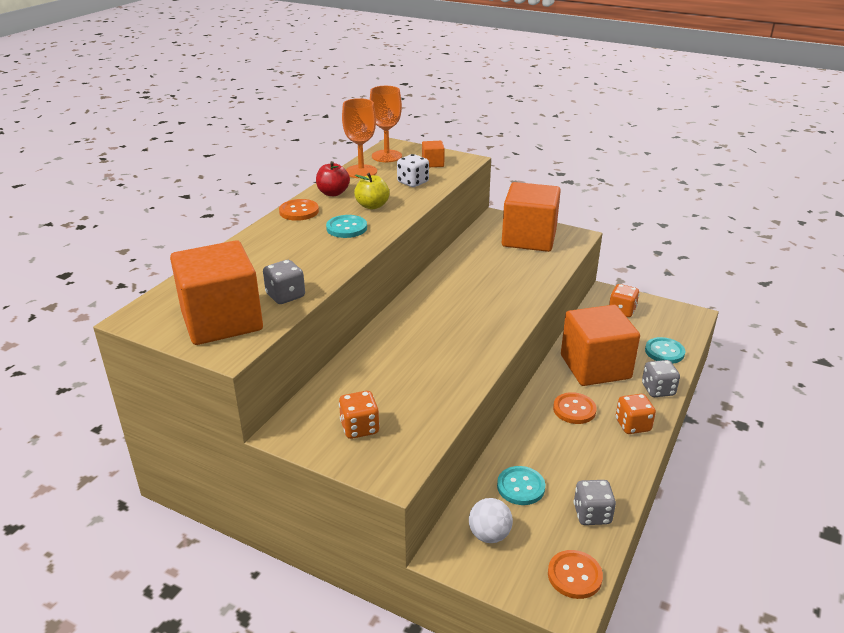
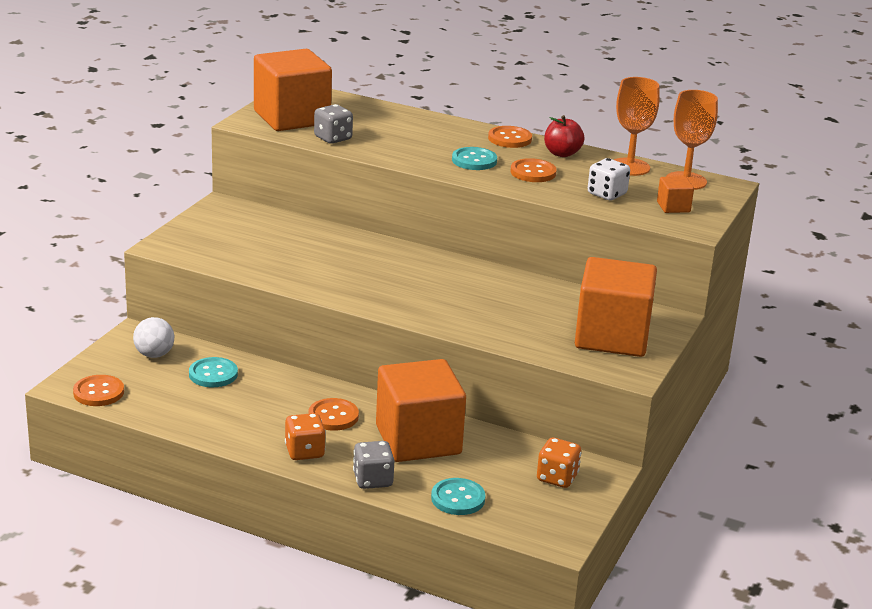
camera: 85 degrees right, 5 degrees down
(359, 428) = (224, 233): orange dice -> none
(372, 206) = (533, 172): yellow apple -> orange button
(592, 514) = (170, 409): grey dice -> none

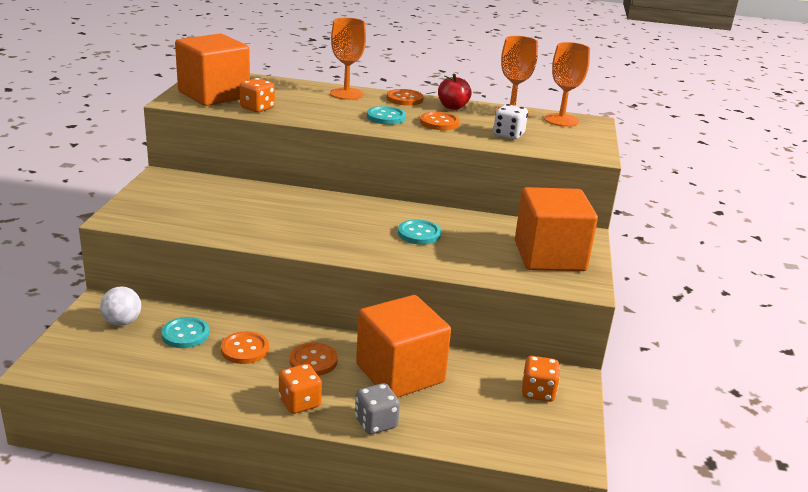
camera: 15 degrees left, 0 degrees up
(98, 392) = (74, 369): orange button -> orange button (245, 349)
(333, 138) = (257, 108): grey dice -> orange dice
(443, 127) = (346, 94): none -> orange goblet
(458, 498) = (462, 429): turquoise button -> turquoise button (419, 234)
(673, 207) = (566, 140): orange cube -> none

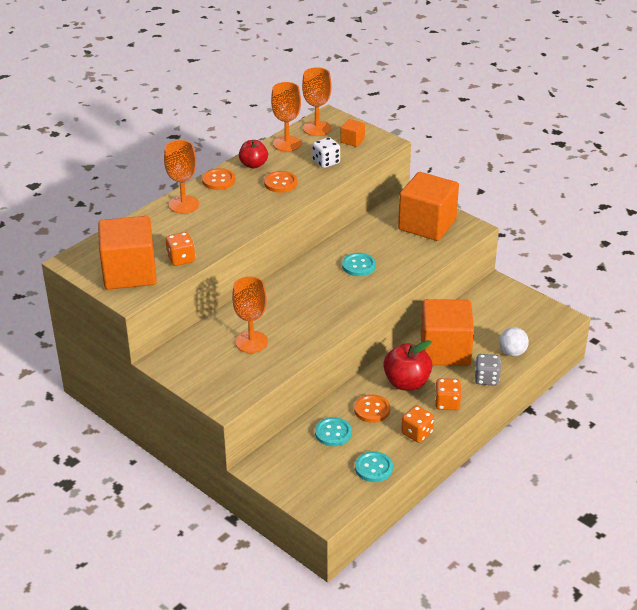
camera: 55 degrees left, 10 degrees up
(122, 322) = (293, 461): white ball -> white ball (512, 352)
(227, 208) = (251, 342): none -> orange goblet
(313, 361) = (406, 383): orange button -> red apple
(386, 117) = (250, 203): turquoise button -> turquoise button (373, 468)
(538, 392) = (500, 303): orange dice -> orange dice (417, 433)
(568, 139) = (352, 140): none -> orange cube

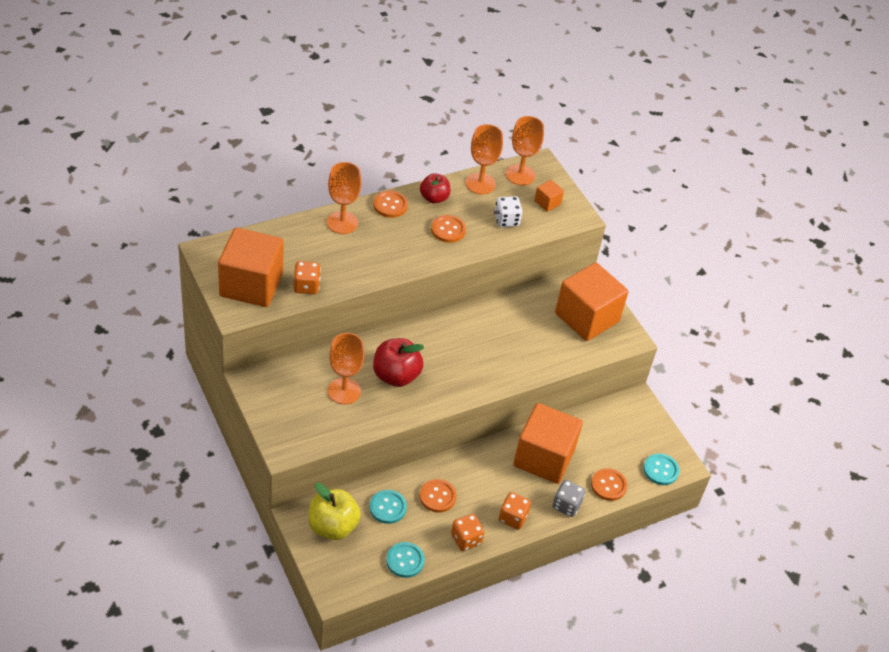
camera: 15 degrees right, 10 degrees up
(292, 464) = (332, 526): none -> yellow apple
(358, 266) = (492, 342): turquoise button -> turquoise button (660, 470)
(406, 383) = (486, 480): red apple -> red apple (396, 376)
(512, 352) = (608, 485): white ball -> orange button

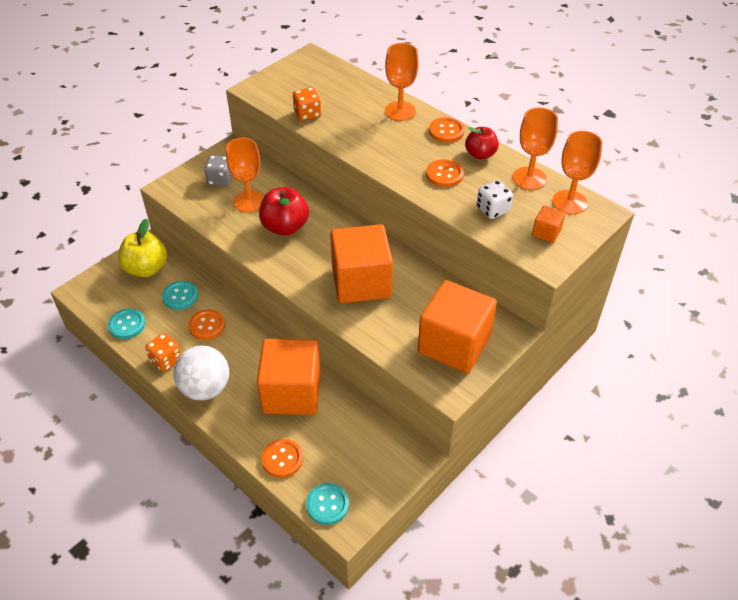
camera: 75 degrees right, 0 degrees up
(251, 285) = (289, 87): orange cube -> orange cube (361, 282)
(512, 518) = (205, 388): orange dice -> white ball
(566, 505) = (239, 428): grey dice -> grey dice (220, 180)

